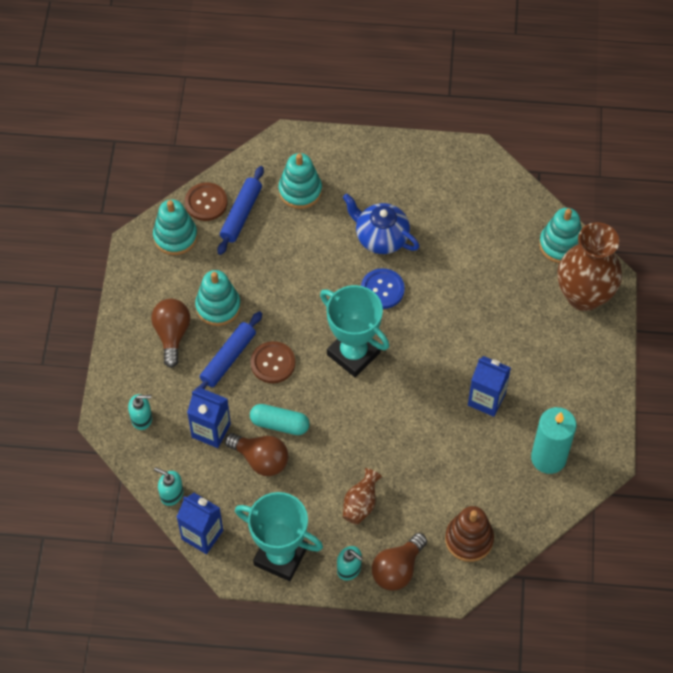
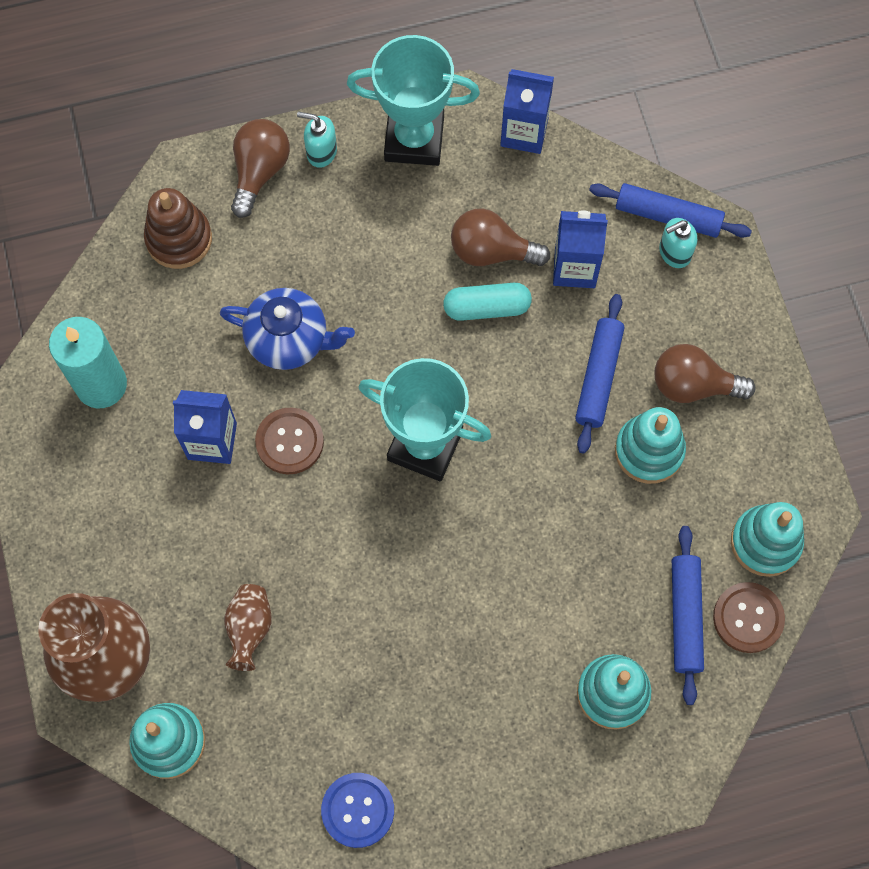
camera: 160 degrees right, 10 degrees up
(133, 444) = (668, 216): none -> blue rolling pin
(171, 494) = (587, 169): turquoise soap dispenser -> none
(172, 335) = (693, 385): brown light bulb -> brown light bulb turned 120 degrees clockwise
(273, 363) = (533, 391): brown button -> brown button (289, 442)
(361, 504) = (336, 237): brown vase -> brown vase (249, 628)
(380, 237) = (455, 653): blue teapot -> blue teapot (289, 340)
(382, 289) = (420, 563): blue button -> blue button (358, 810)

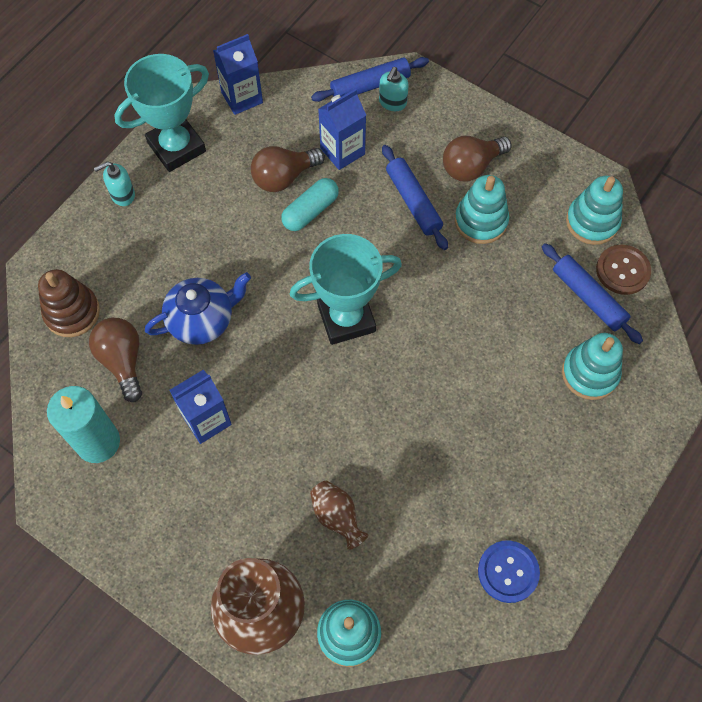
camera: 40 degrees left, 5 degrees down
(260, 172) = (91, 234): brown light bulb -> brown light bulb (122, 361)
(289, 442) = (258, 381): brown button -> none

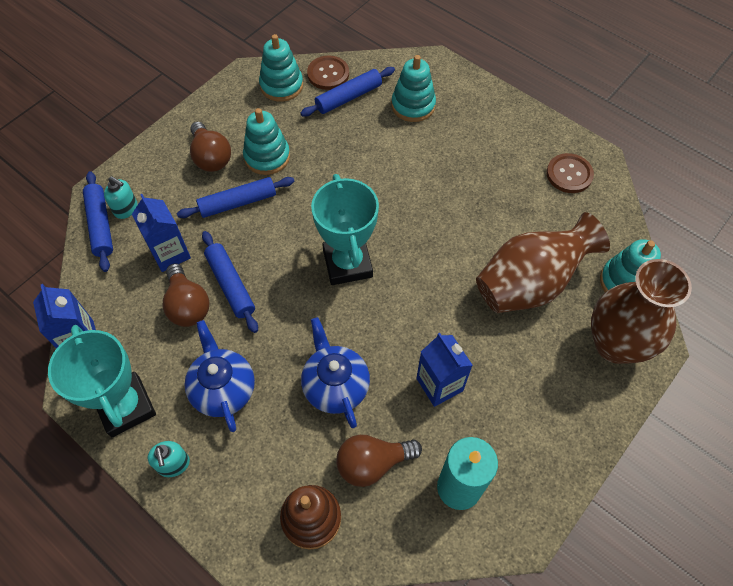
camera: 85 degrees left, 5 degrees down
(196, 222) = (223, 389): none -> blue teapot
(310, 211) = (231, 285): turquoise capsule -> blue rolling pin
(337, 517) = (530, 284): brown vase -> brown vase, size x2.15
(508, 572) = (569, 174): blue button -> brown button

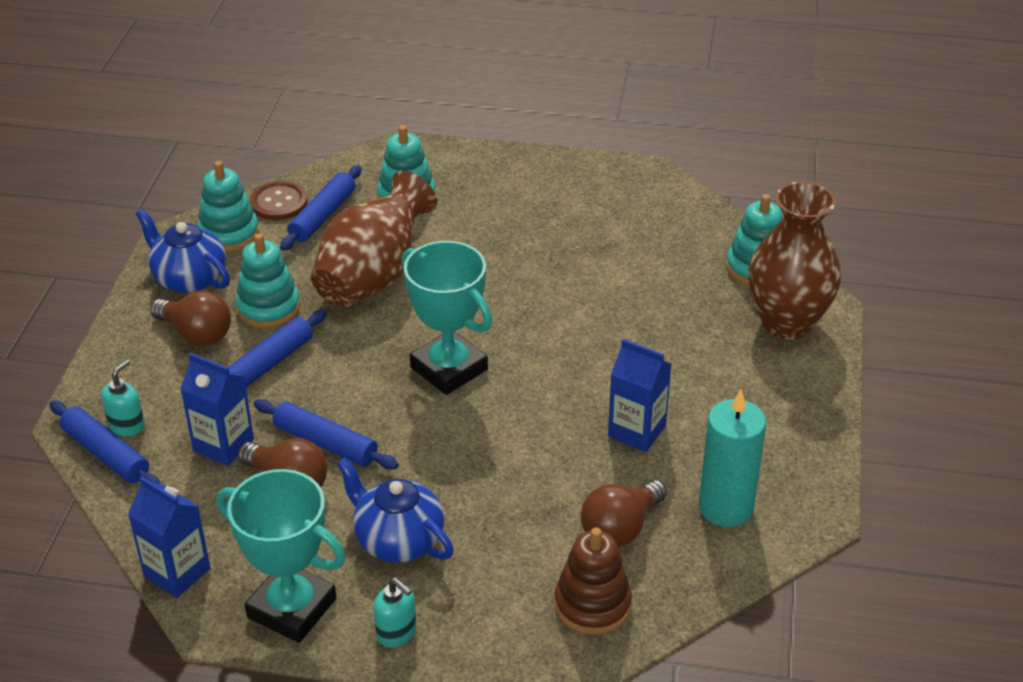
camera: 30 degrees left, 20 degrees down
(126, 209) = (127, 425): turquoise soap dispenser -> turquoise soap dispenser turned 60 degrees counterclockwise
(335, 385) = (525, 481): blue teapot -> blue teapot (189, 279)
(530, 284) = (662, 307): brown vase -> brown vase (373, 276)
(569, 174) = (629, 197): brown button -> none

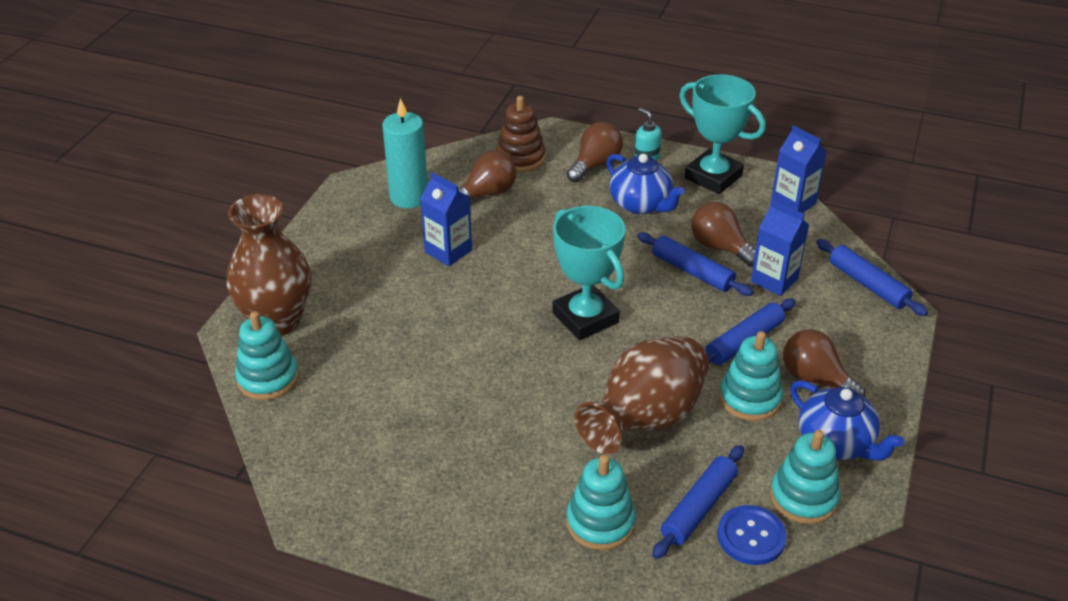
camera: 170 degrees left, 0 degrees up
(127, 425) = (857, 304): turquoise soap dispenser -> none
(279, 202) = (751, 536): brown button -> blue button
(474, 607) = (595, 165): none -> brown light bulb

